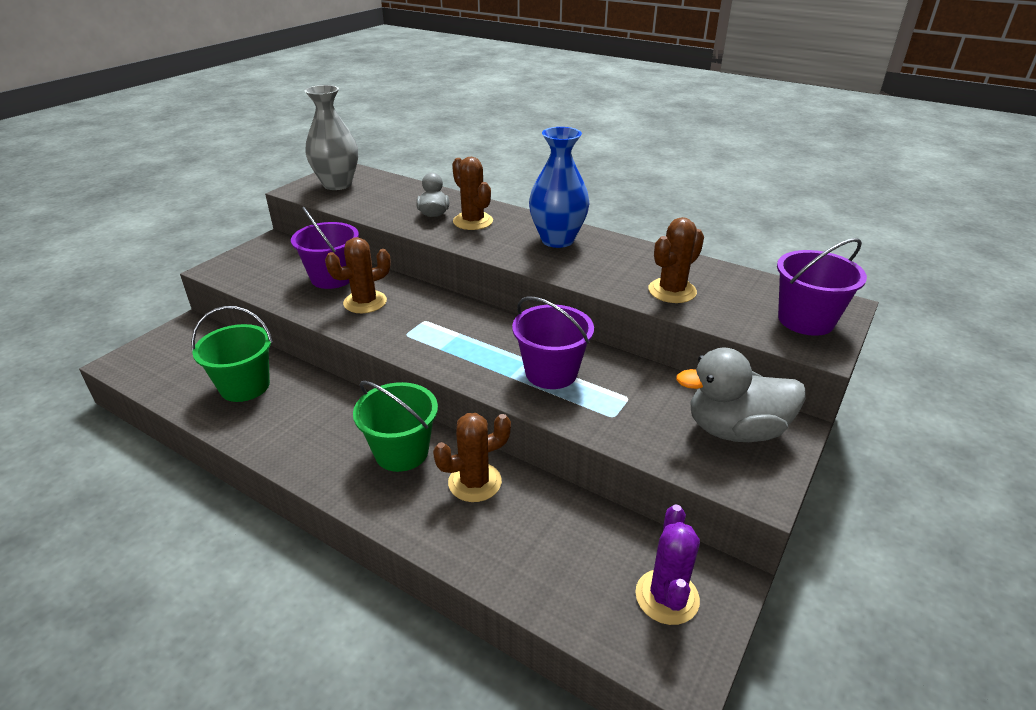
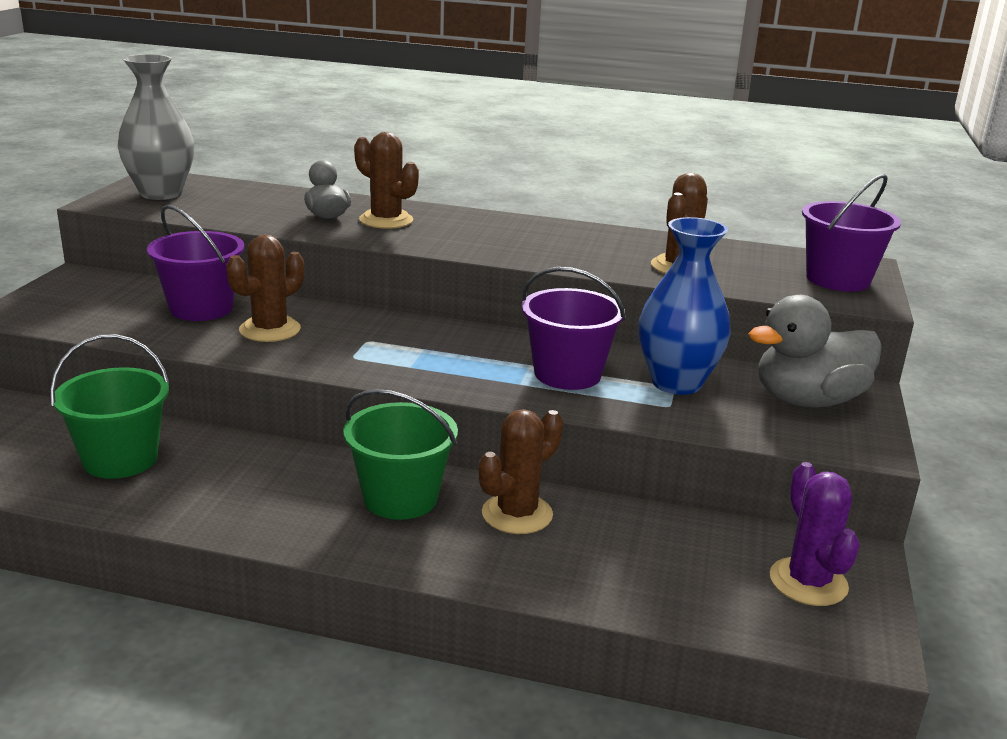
camera: 20 degrees left, 10 degrees down
(557, 240) = (509, 231): blue vase -> blue vase (676, 383)

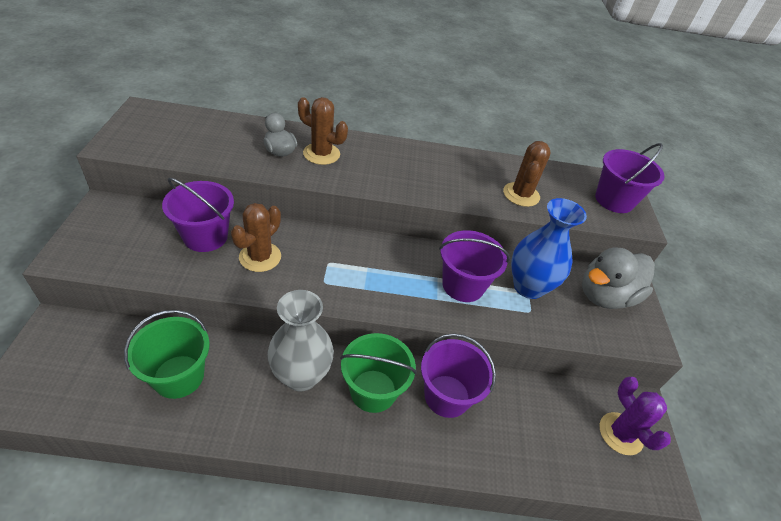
camera: 15 degrees left, 20 degrees up
(161, 193) = (152, 130): grey vase -> grey vase (301, 376)
(517, 514) = (447, 396): brown cactus -> purple bucket

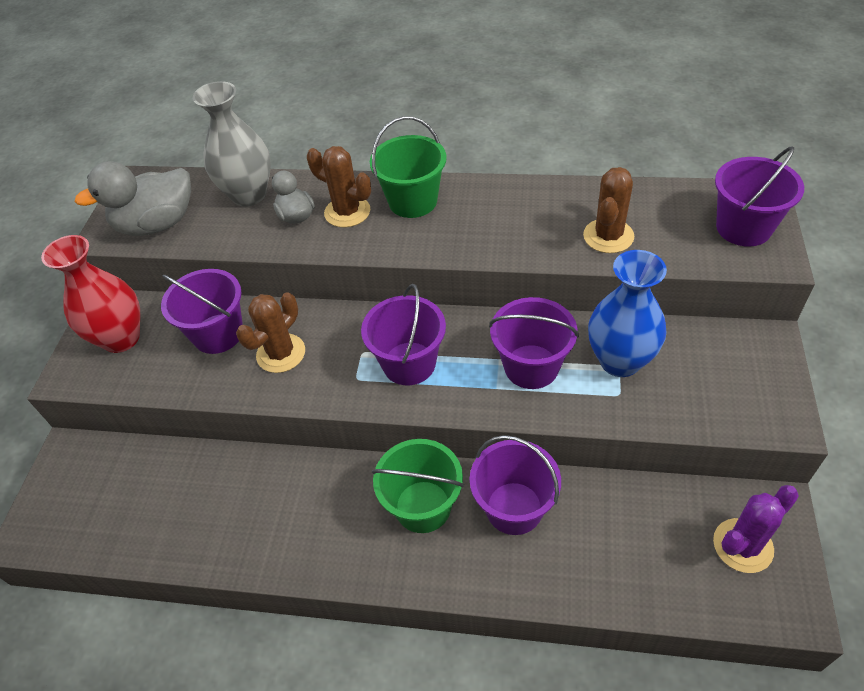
camera: 15 degrees right, 5 degrees up
(117, 232) = (121, 338): none -> red vase
(178, 376) = (201, 502): green bucket -> green bucket (413, 201)
(301, 376) = (337, 493): grey vase -> grey vase (249, 195)
(367, 274) = (409, 363): none -> purple bucket
(605, 296) = (728, 364): grey duck -> grey duck (157, 224)
(620, 433) = (742, 545): purple cactus -> purple cactus turned 75 degrees clockwise

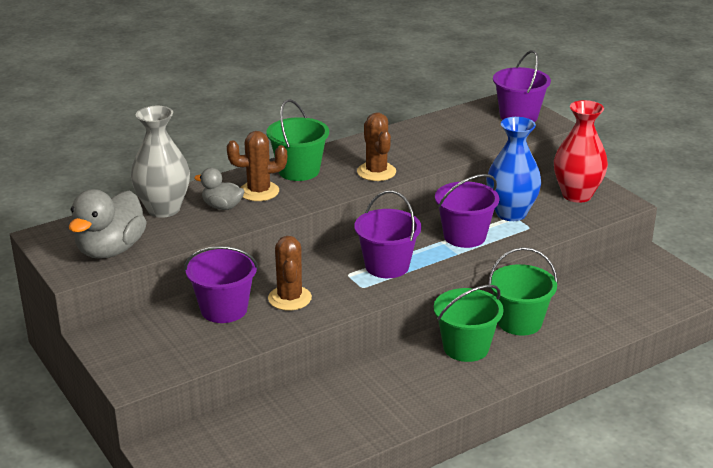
camera: 45 degrees left, 20 degrees down
(121, 338) = (144, 344): red vase -> red vase (577, 195)
(514, 508) = (519, 322): purple bucket -> green bucket
(608, 236) = (449, 145): brown cactus -> brown cactus (376, 172)
(742, 545) = (652, 279): purple cactus -> none

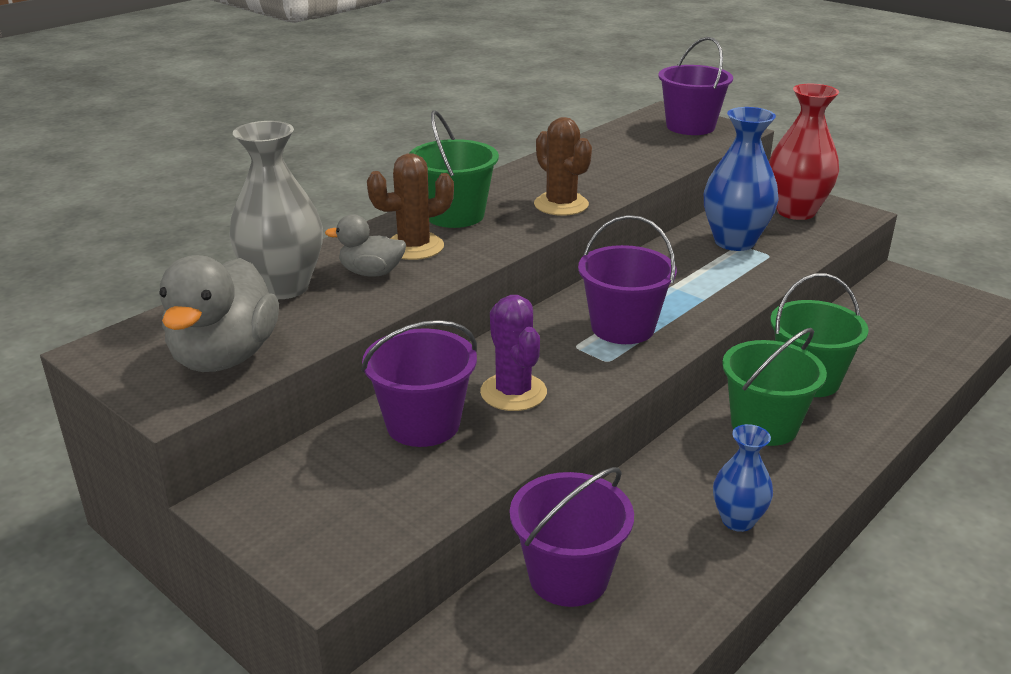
camera: 15 degrees left, 0 degrees up
(289, 298) = (513, 392): brown cactus -> purple cactus
(407, 402) = (737, 520): none -> blue vase
(464, 236) = (697, 276): purple bucket -> purple bucket (568, 577)

